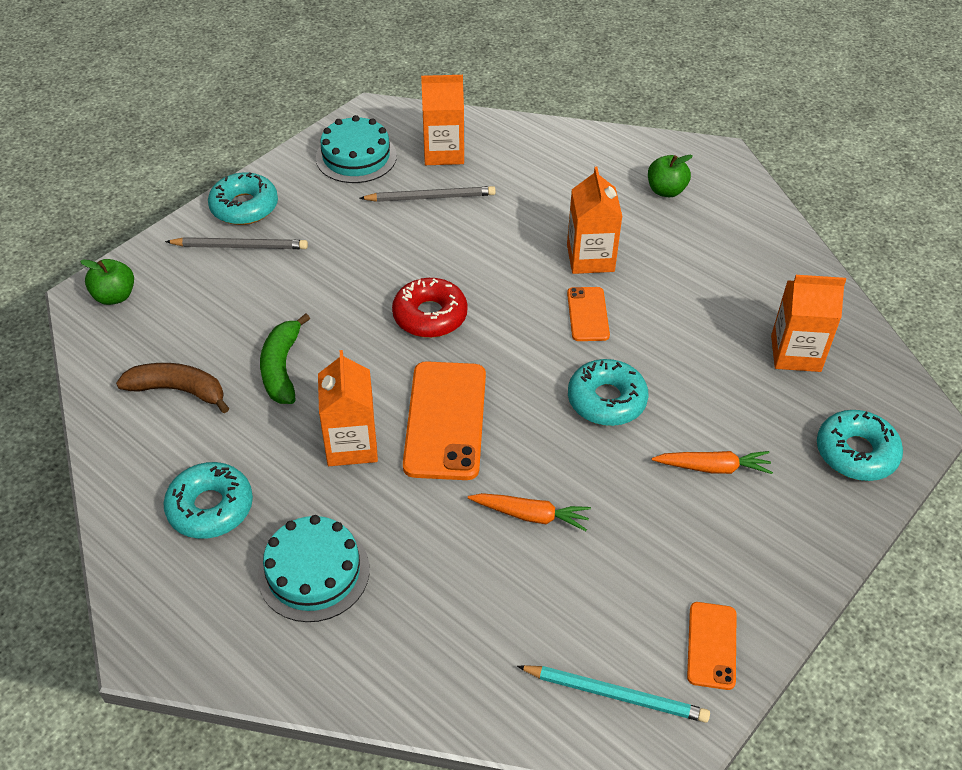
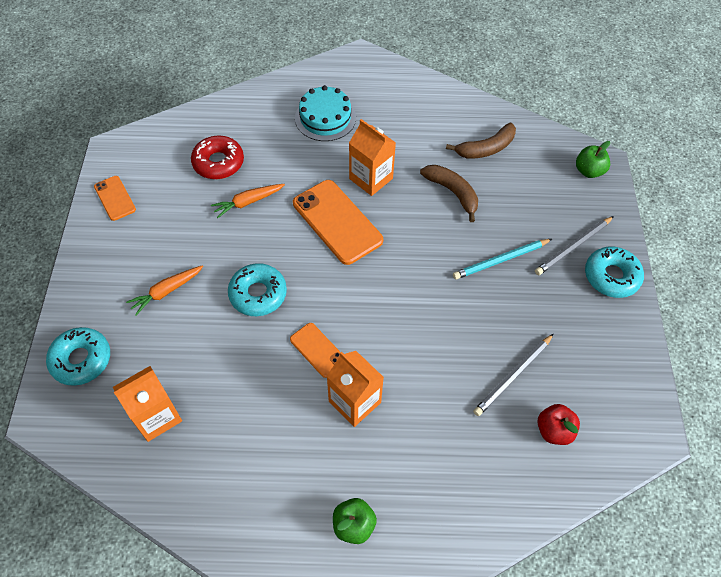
camera: 140 degrees right, 10 degrees up
(210, 507) = (400, 113): turquoise donut -> none
(282, 368) = (452, 192): green banana -> brown banana
(356, 157) = (604, 375): turquoise cake -> none
(430, 316) = (411, 279): red donut -> red donut (218, 163)
(443, 152) = (554, 430): orange carton -> red apple
(615, 694) = (148, 153): turquoise pencil -> turquoise pencil (501, 260)

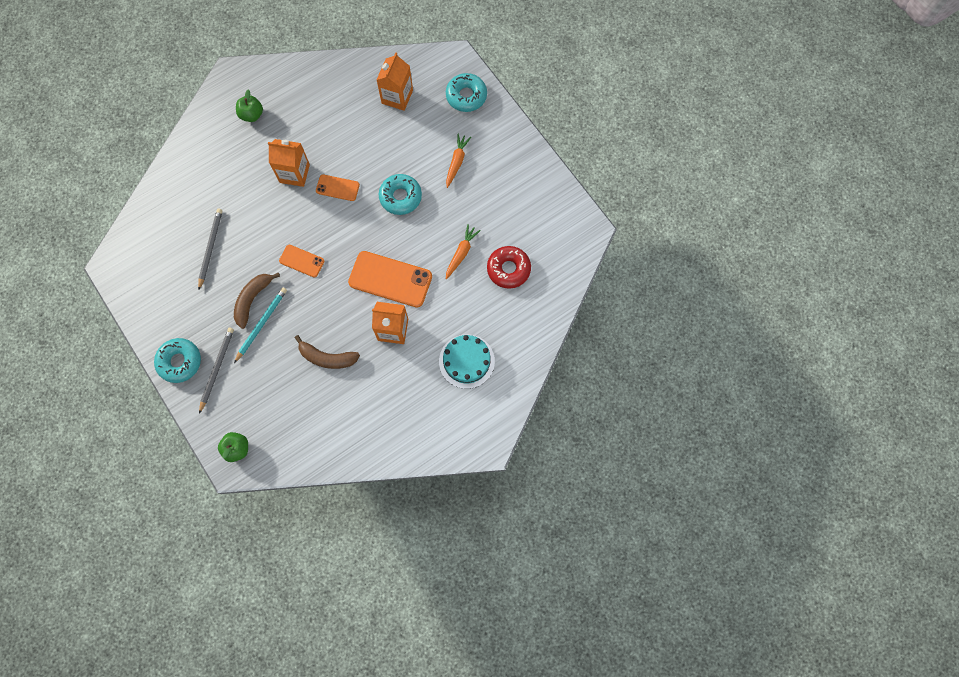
camera: 145 degrees right, 15 degrees up
(115, 198) = (549, 197): orange phone -> orange phone (301, 261)
(486, 148) = (327, 416): brown banana -> brown banana (252, 299)
(554, 430) = (170, 231): red apple -> none

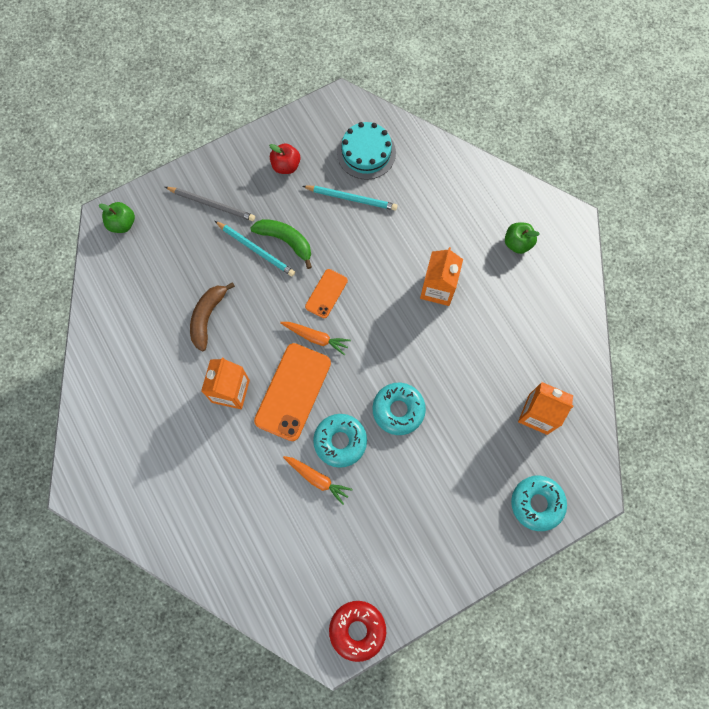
camera: 95 degrees right, 0 degrees up
(177, 307) = (286, 166): none -> red apple
(180, 362) = (225, 169): turquoise donut -> turquoise donut (340, 441)
(210, 248) = (351, 198): grey pencil -> turquoise pencil
(252, 299) = (286, 241): brown banana -> green banana
(337, 188) = (416, 336): orange phone -> none
(456, 162) = (441, 483): orange carrot -> orange carrot (316, 338)
(466, 361) = (180, 474): turquoise cake -> turquoise cake (366, 153)
(508, 269) = (290, 536): red donut -> red donut (357, 630)

